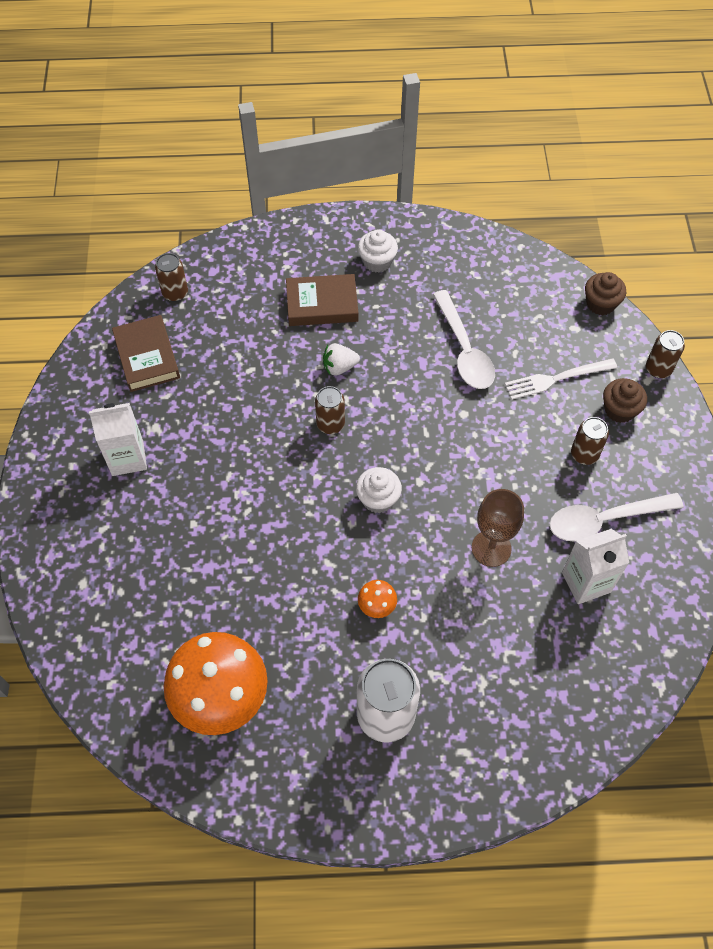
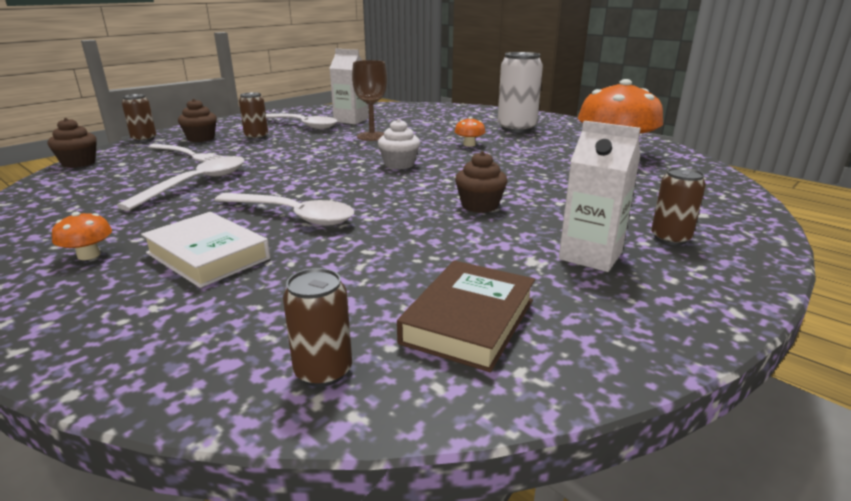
camera: 135 degrees left, 35 degrees down
(242, 473) = (479, 206): none -> brown cupcake
(322, 304) = (208, 256): brown book -> white book
(330, 424) = (365, 197): brown can -> brown can (670, 238)
(339, 367) = (293, 215): white strawberry -> white spoon
(377, 261) = (89, 255): white cupcake -> orange mushroom

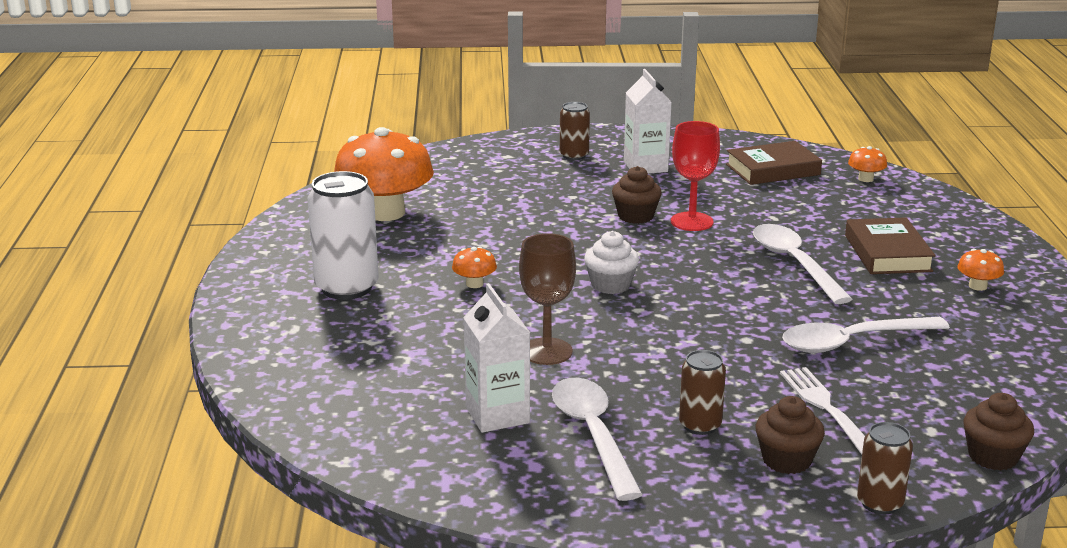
camera: 135 degrees left, 0 degrees up
(208, 256) = (887, 253): white book -> brown book
(323, 371) = (865, 179): brown can -> orange mushroom
(430, 218) = (692, 222): none -> red goblet

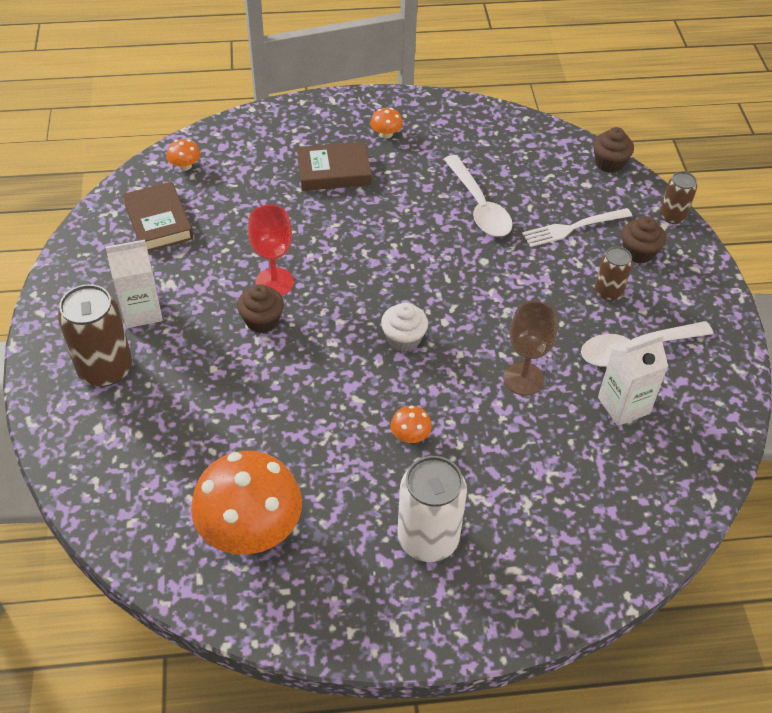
camera: 95 degrees left, 25 degrees up
(574, 156) = (105, 369): brown can -> brown can, size x1.78
(794, 263) = (355, 224): white spoon -> none

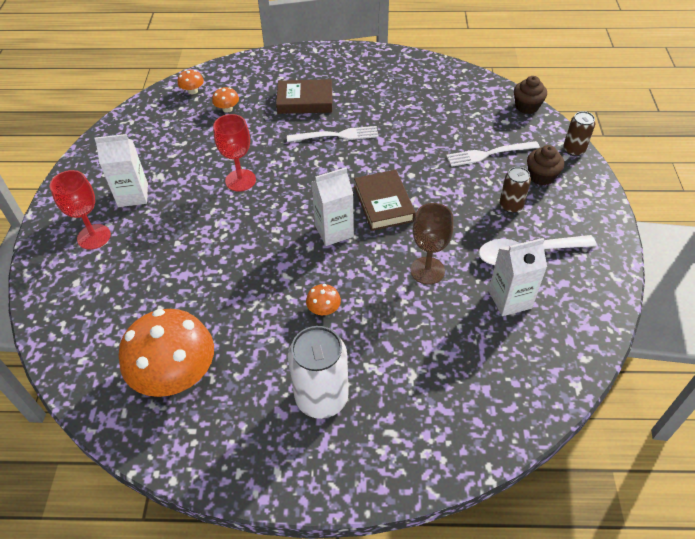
camera: 10 degrees right, 0 degrees up
(105, 369) = (94, 237): brown can -> red goblet
(158, 222) = (163, 130): brown book -> brown book (383, 204)
(262, 321) = (224, 209): brown cupcake -> none
(383, 215) = (336, 135): none -> white fork
(386, 134) = (351, 76): orange mushroom -> orange mushroom (227, 109)
(403, 339) = (334, 231): white cupcake -> white carton
(479, 206) = (415, 133): white spoon -> none

